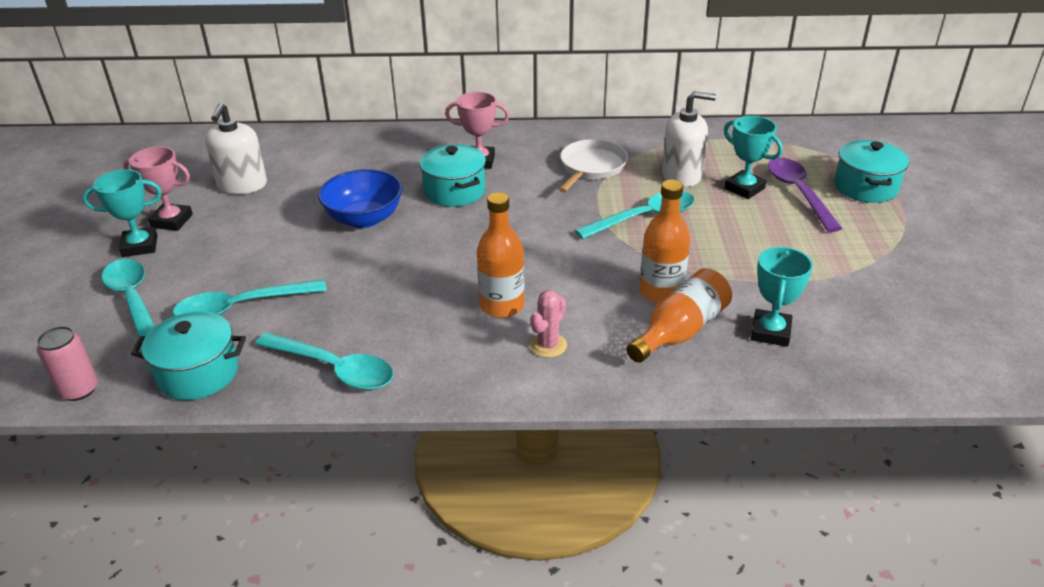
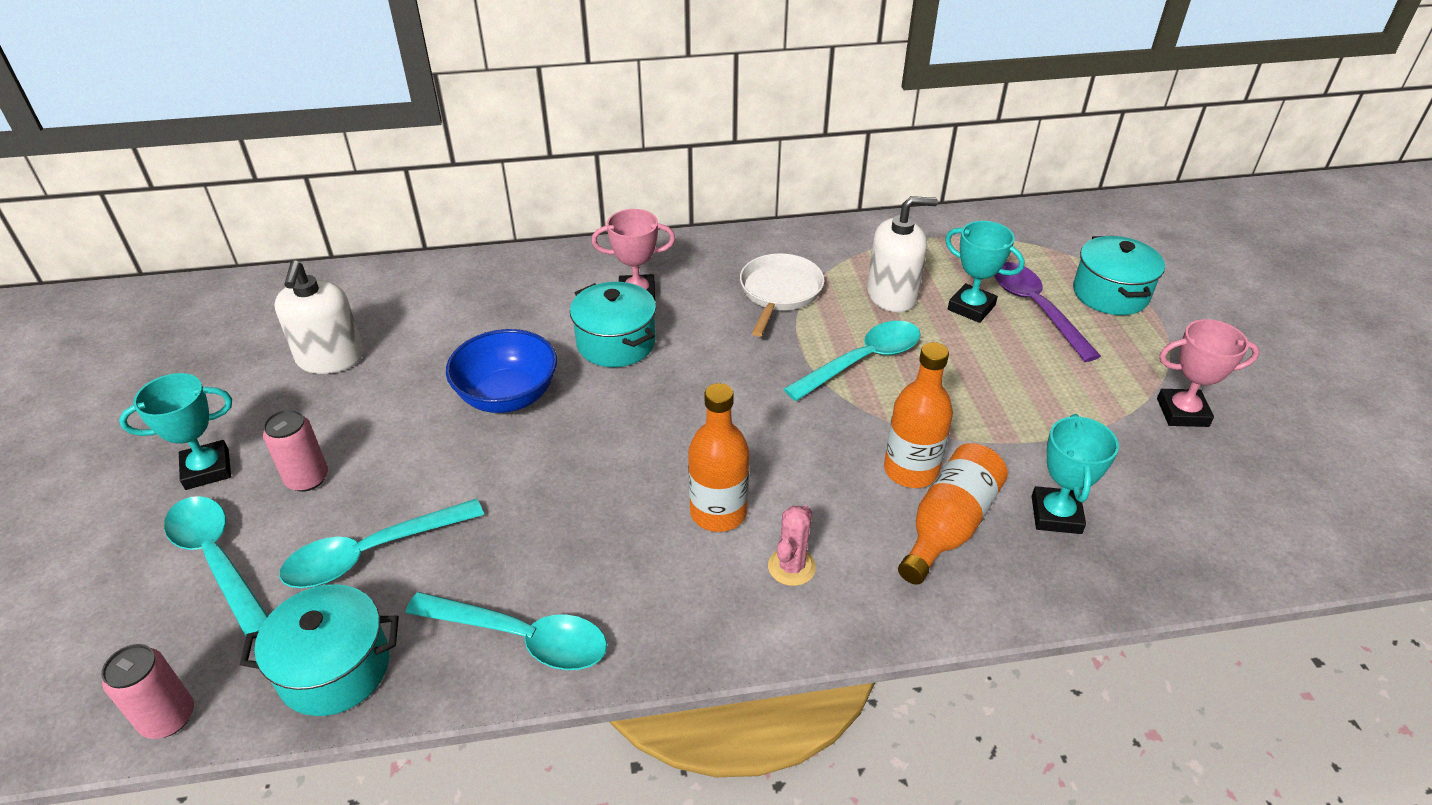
camera: 10 degrees left, 5 degrees up
(171, 221) = (244, 424): pink trophy -> pink trophy (1182, 412)
(207, 258) = (307, 478): none -> pink can

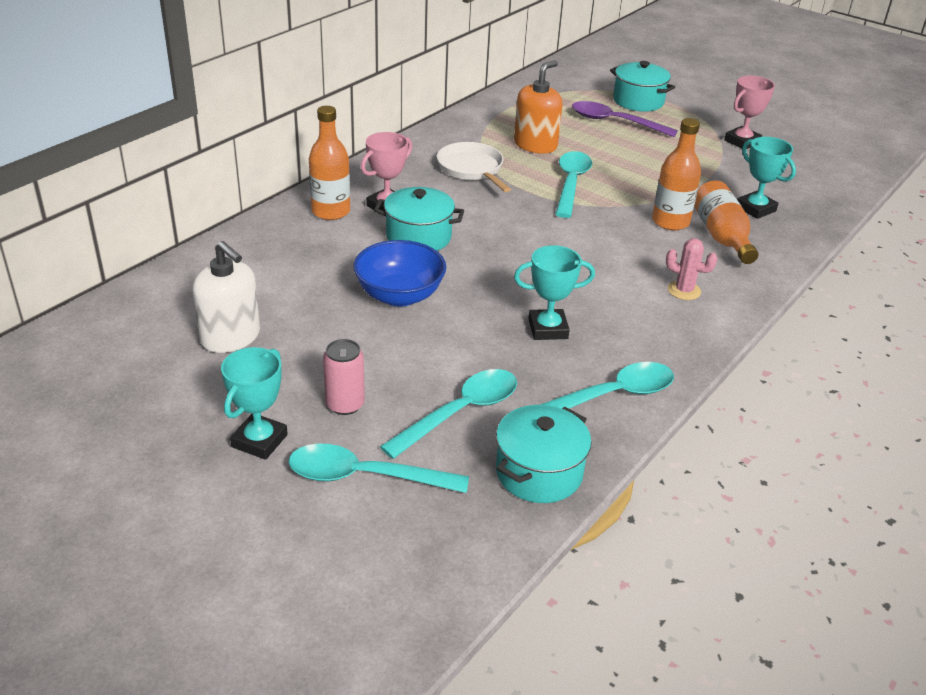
camera: 45 degrees left, 5 degrees down
(168, 718) = (485, 558): pink can -> none
(372, 553) = (460, 413): turquoise spoon -> turquoise spoon turned 150 degrees counterclockwise
(718, 512) = (613, 287): orange bottle -> orange bottle (331, 211)
(791, 567) = (684, 291): pink cactus -> pink cactus turned 45 degrees counterclockwise
(892, 295) = (535, 145): white soap dispenser -> orange soap dispenser
(971, 307) = (584, 134): turquoise trophy -> turquoise trophy (548, 329)

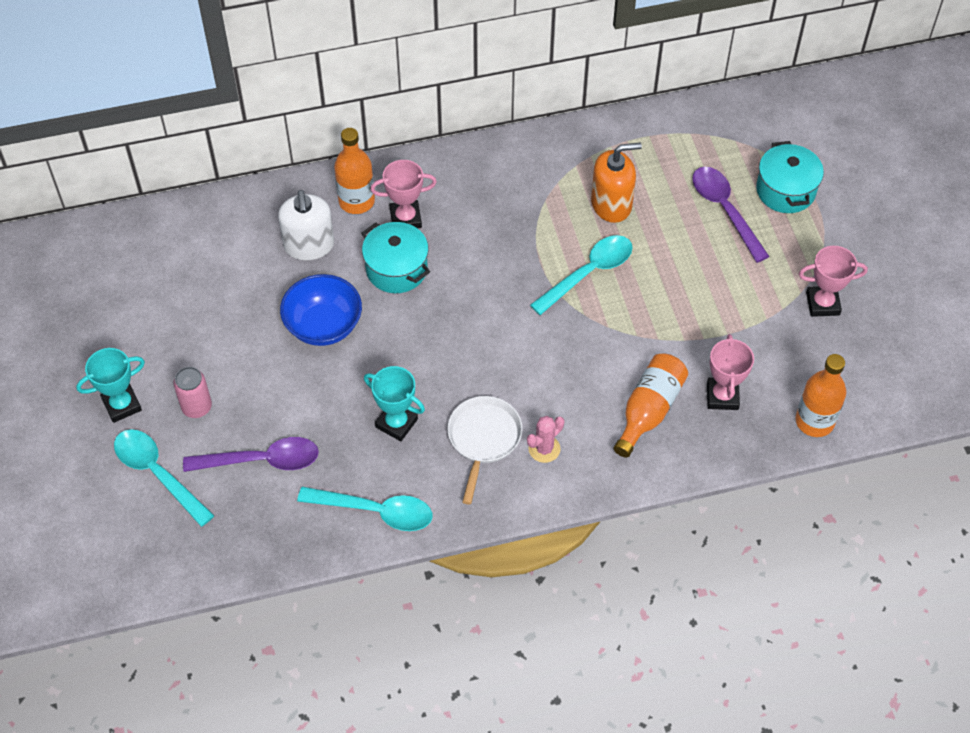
camera: 40 degrees right, 20 degrees up
(231, 337) = (177, 300): white soap dispenser -> white soap dispenser (309, 245)
(460, 413) = (261, 460): turquoise spoon -> purple spoon
(472, 169) = (520, 208): white pan -> white pan (483, 439)
(539, 472) = (262, 540): turquoise pot -> none
(670, 222) = (624, 368): orange bottle -> orange bottle (814, 421)
(684, 291) = (544, 449): pink cactus -> pink cactus turned 75 degrees clockwise
(755, 209) = (722, 396): turquoise trophy -> pink trophy

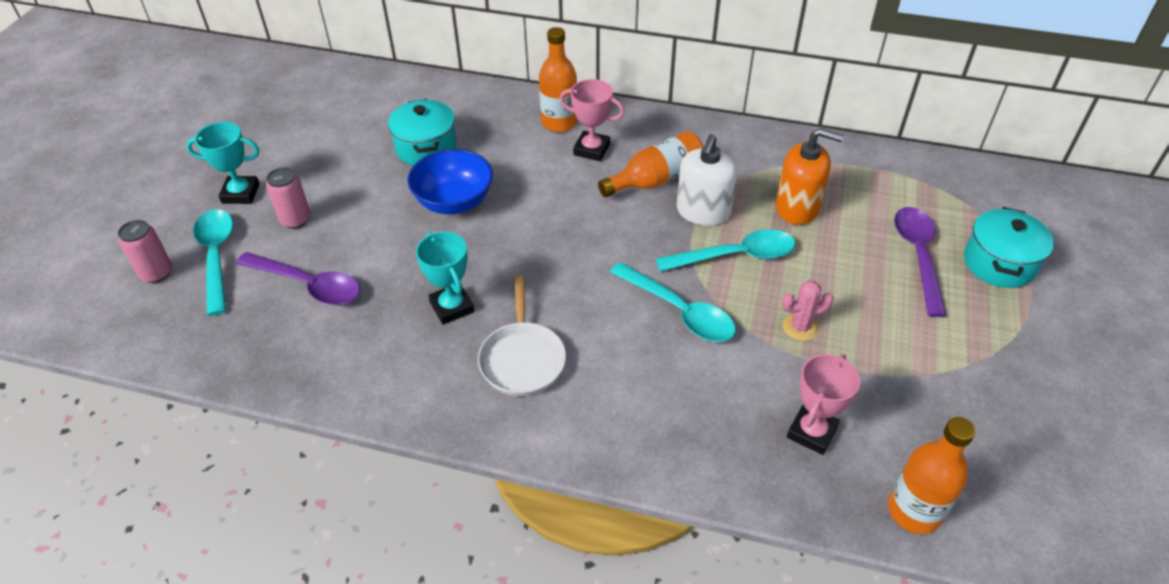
camera: 30 degrees right, 10 degrees down
(118, 513) = (156, 273): none -> pink can
(309, 245) = (493, 139): white soap dispenser -> white soap dispenser (703, 212)
(375, 511) = (367, 376): turquoise spoon -> turquoise spoon (679, 311)
(396, 269) = (553, 184): turquoise pot -> turquoise pot (426, 148)
(483, 439) = (522, 358): white pan -> white pan turned 135 degrees clockwise
(544, 449) = (577, 396): pink cactus -> pink cactus (800, 327)
(649, 410) = (716, 409): orange bottle -> orange bottle (656, 180)
(822, 304) = (989, 388): pink trophy -> none

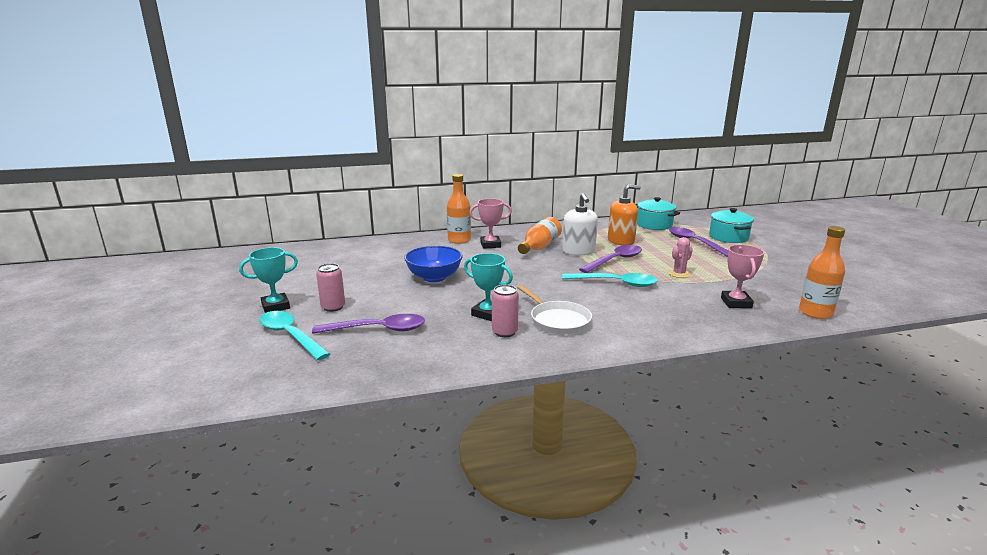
camera: 30 degrees left, 25 degrees down
(156, 273) = (247, 354): pink can -> pink can (504, 332)
(426, 148) = (389, 263): turquoise pot -> turquoise pot (654, 225)
(735, 256) = (615, 260): turquoise spoon -> purple spoon

